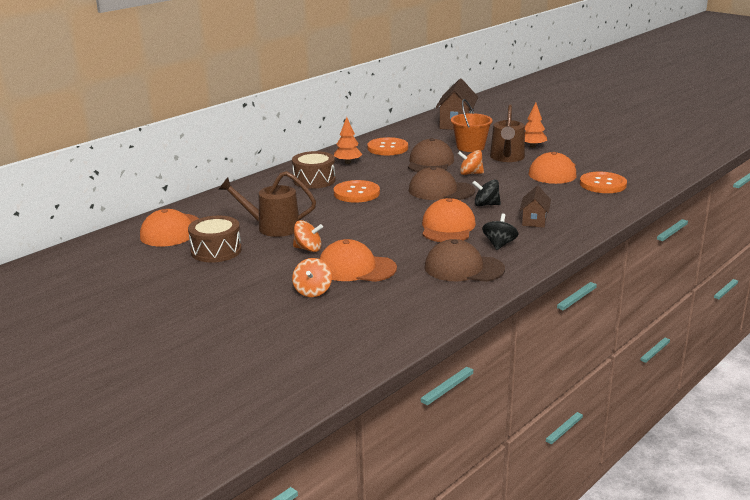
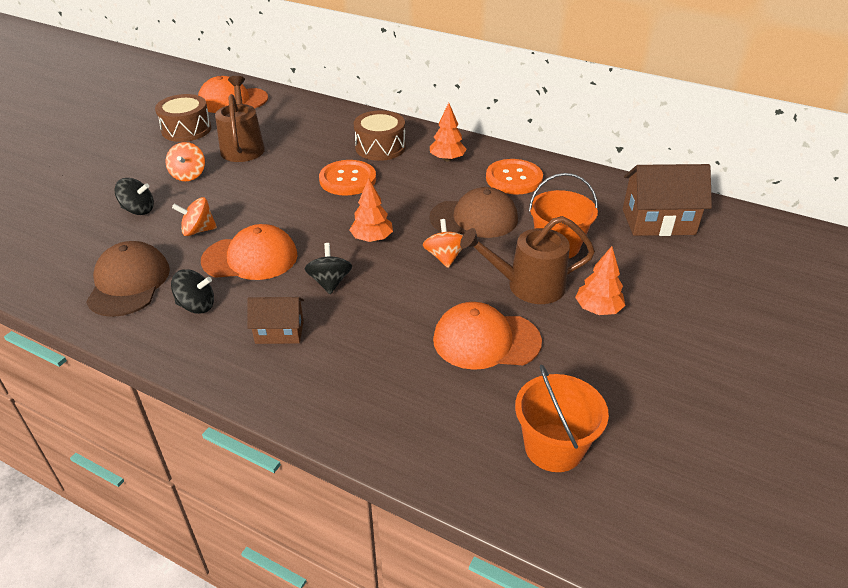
camera: 75 degrees right, 15 degrees up
(312, 291) = (89, 193): orange spinning top -> orange spinning top (198, 230)
(356, 268) = (138, 210): orange cap -> black spinning top
(441, 191) = (372, 239): brown cap -> orange tree
(603, 184) = (448, 404): orange button -> none
(633, 167) = (553, 447): none -> orange bucket

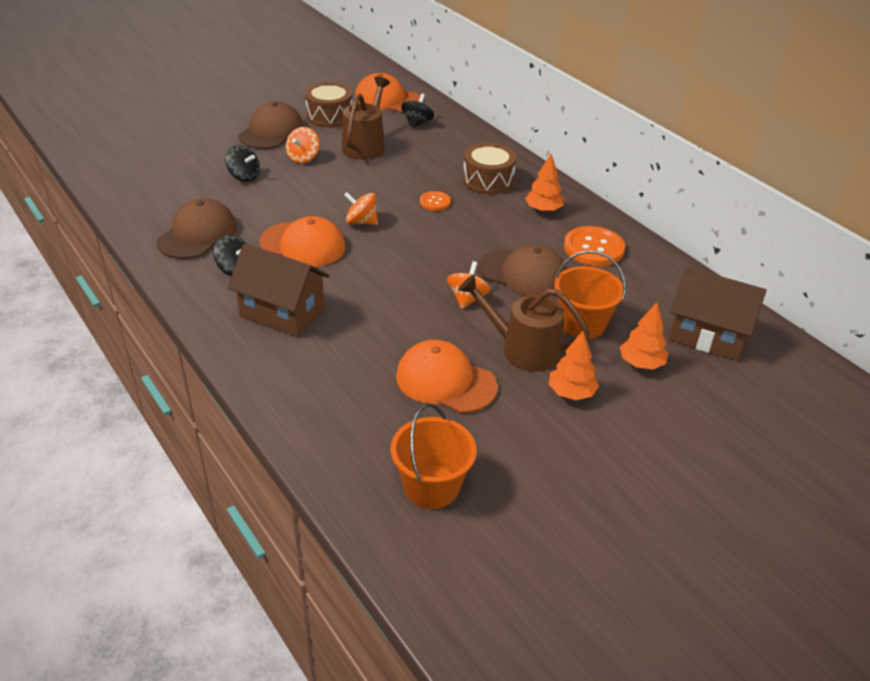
camera: 25 degrees right, 0 degrees up
(136, 159) = (271, 132): none -> brown cap
(198, 230) = (278, 208): orange spinning top -> orange spinning top (361, 222)
(279, 332) = (282, 313): brown house -> brown house, size x1.70
(330, 282) = (352, 287): black spinning top -> black spinning top (417, 123)
(347, 179) = (435, 202): orange button -> orange button, size x0.55
(372, 239) = (415, 262): orange tree -> orange tree (641, 363)

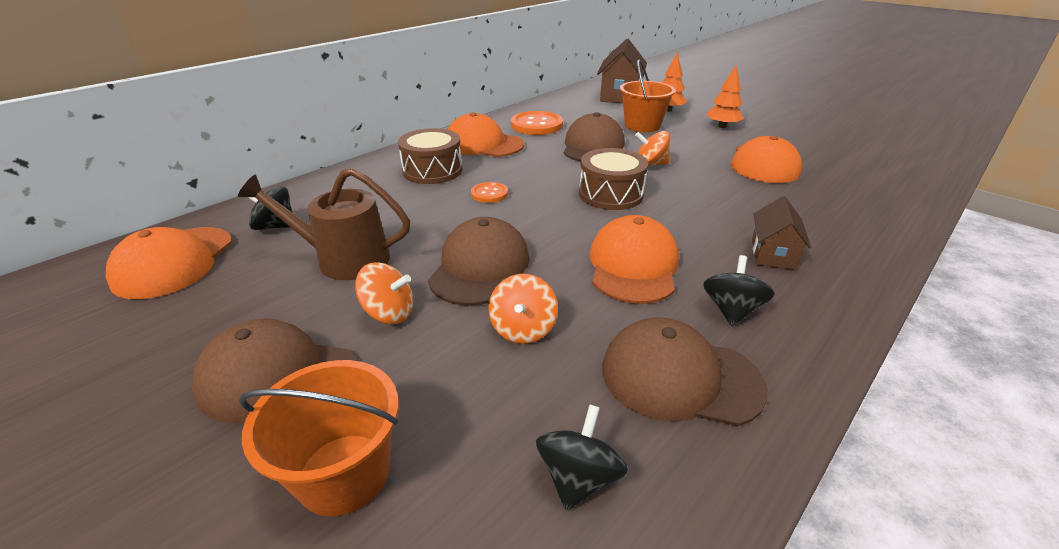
camera: 100 degrees left, 5 degrees down
(244, 176) = (468, 371): black spinning top -> black spinning top (578, 477)
(282, 313) = (772, 254): brown house -> brown house, size x0.59
(329, 116) = (224, 313): brown drum -> brown drum (611, 194)
(332, 188) = (480, 267): none -> brown cap
(361, 222) = (555, 232): orange spinning top -> orange spinning top (523, 329)
(431, 486) = (871, 159): orange bucket -> orange bucket (344, 473)
(522, 349) = (694, 141): brown watering can -> none
(543, 210) = (483, 144): orange tree -> orange cap

